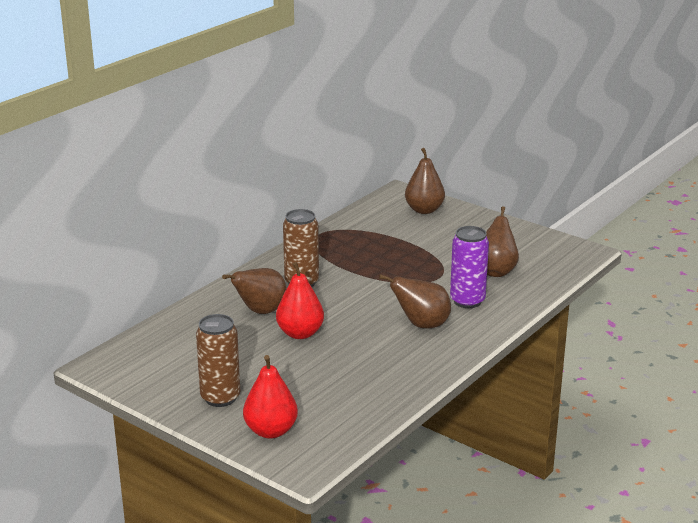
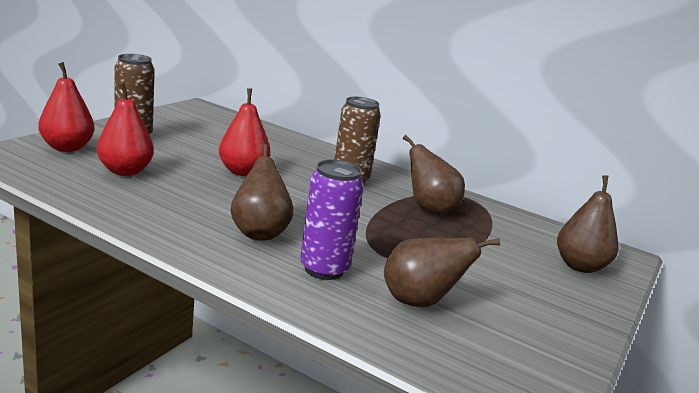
camera: 80 degrees right, 5 degrees down
(260, 311) = (286, 160): brown pear -> brown pear (429, 209)
(321, 392) = (125, 171): none -> red pear

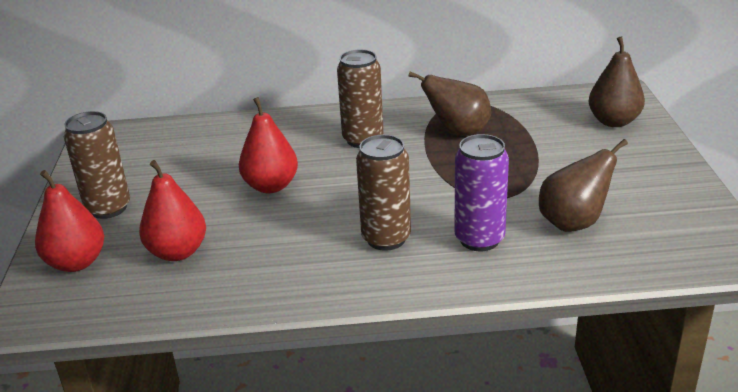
camera: 30 degrees left, 10 degrees up
(259, 232) = (386, 238): brown pear -> brown can

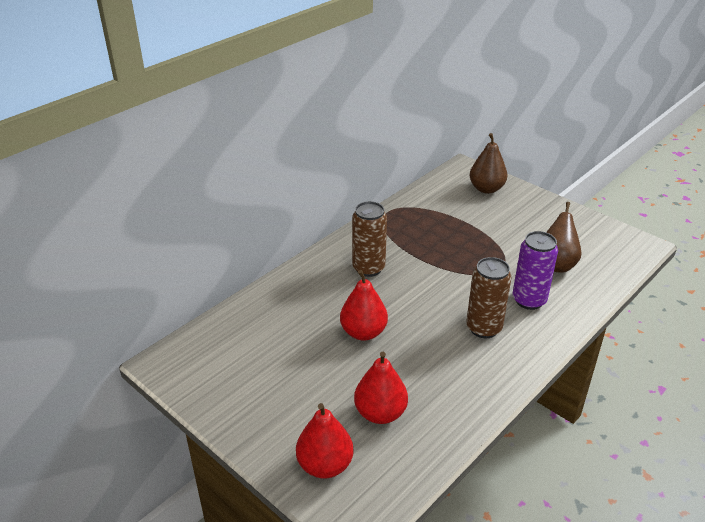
camera: 45 degrees left, 5 degrees up
(108, 208) = (277, 414): brown can -> none
(458, 132) = (416, 235): brown pear -> none

